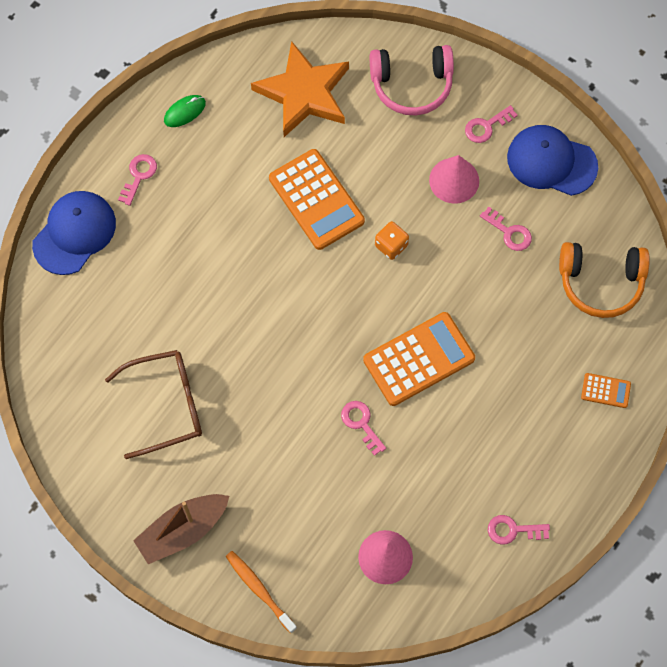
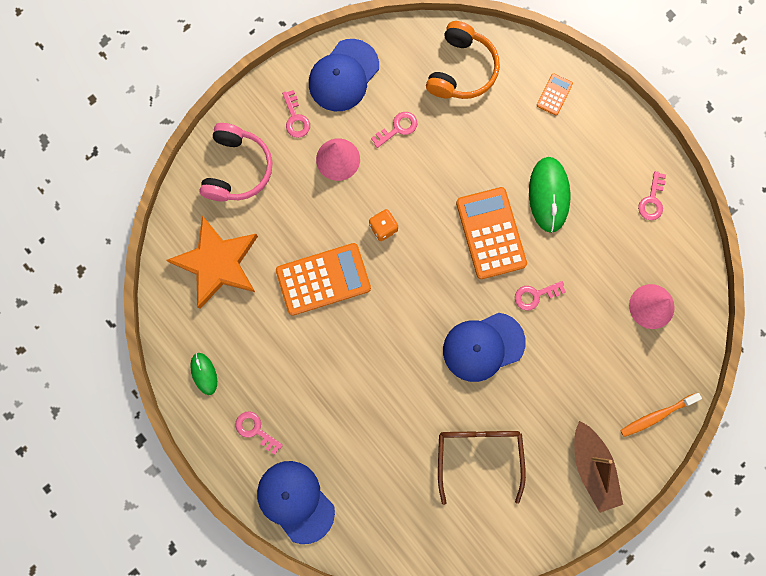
camera: 75 degrees left, 10 degrees up
(287, 381) = (483, 347): none -> blue cap
(483, 412) = (549, 195): none -> green mouse

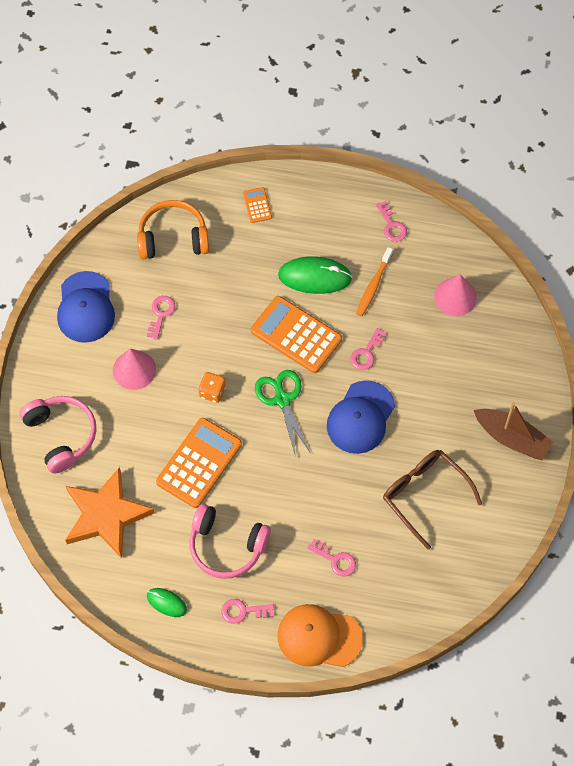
camera: 40 degrees left, 15 degrees down
(287, 366) = (226, 546): none -> pink headphones
(295, 118) = (75, 365): pink key -> pink key (335, 560)
(295, 501) = (319, 637): blue cap -> orange cap
(433, 279) = (282, 399): none -> green scissors
(461, 70) = (173, 238): orange headphones -> orange headphones turned 75 degrees counterclockwise
(549, 195) = (315, 277): green mouse -> green mouse turned 45 degrees counterclockwise
(657, 415) = (524, 367): orange toothbrush -> orange toothbrush (373, 285)

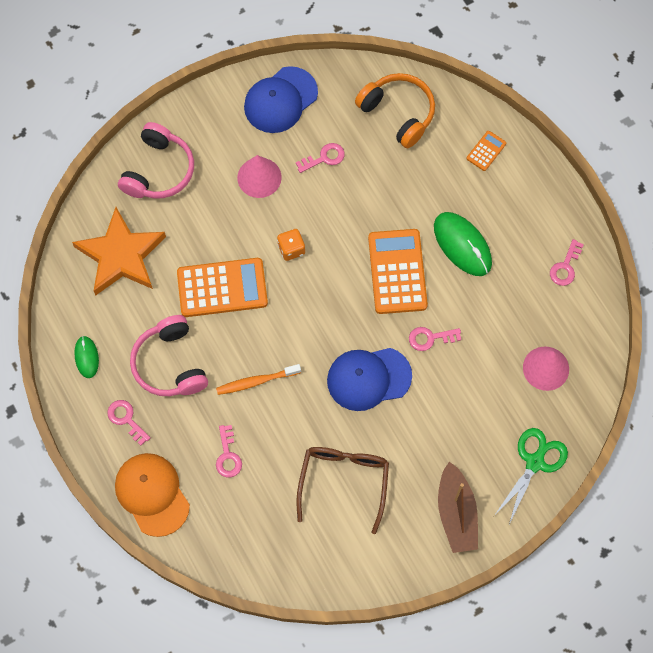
camera: 50 degrees right, 5 degrees up
(282, 399) = (331, 305): green scissors -> green scissors (535, 461)
(373, 285) = (496, 296): orange toothbrush -> orange toothbrush (256, 381)

